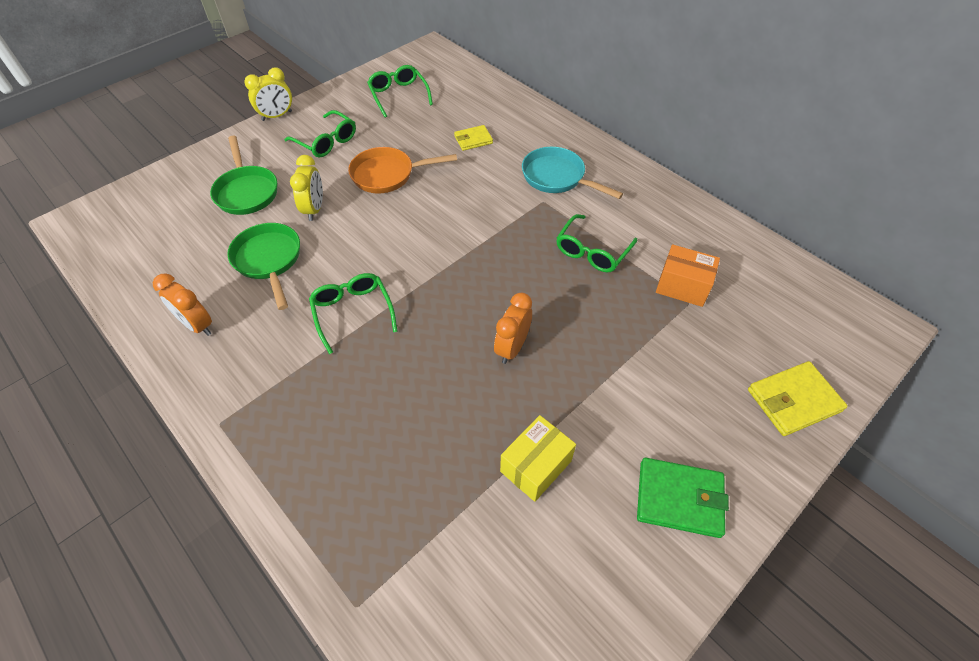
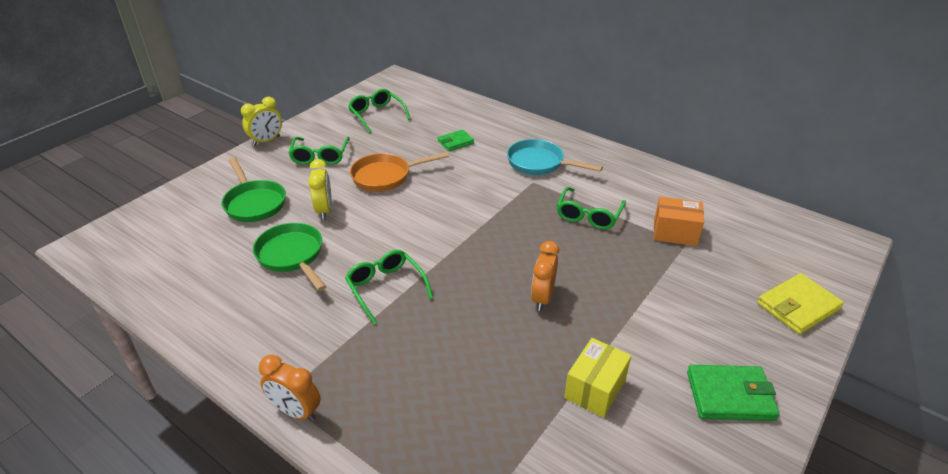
camera: 10 degrees left, 15 degrees down
(197, 325) = (236, 317): orange clock -> orange clock (296, 411)
(326, 141) = (320, 156): green glasses -> green glasses turned 60 degrees clockwise
(473, 140) = (455, 142): yellow wallet -> green wallet

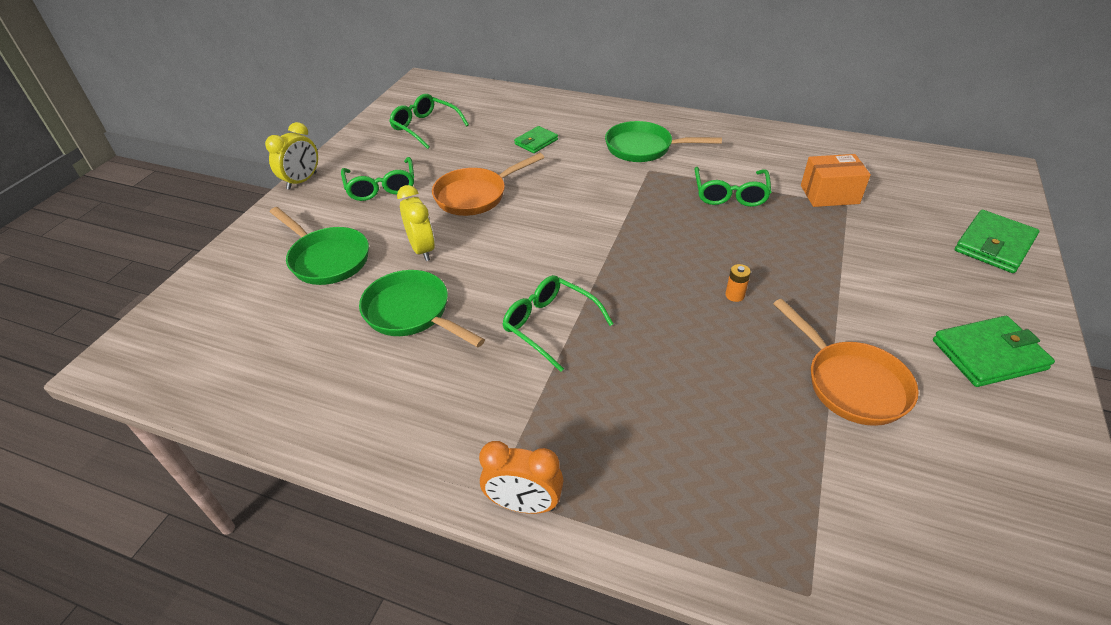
camera: 15 degrees left, 5 degrees up
(539, 163) = (644, 148): turquoise pan -> green pan
(542, 298) = (734, 295): orange clock -> orange battery
(595, 389) = (850, 383): yellow box -> orange pan
(798, 306) = (994, 245): yellow wallet -> green wallet

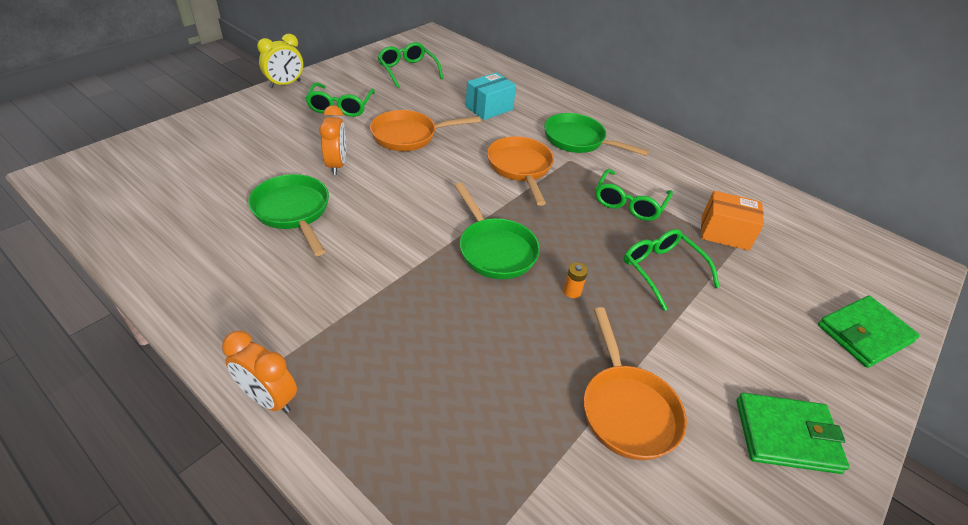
camera: 15 degrees right, 0 degrees up
(327, 259) = (260, 148): green pan -> green pan (495, 249)
(422, 249) = (337, 165): yellow clock -> orange clock
(536, 142) = (489, 108): green wallet -> turquoise box
(550, 325) = (394, 260): green glasses -> green glasses (661, 270)
(608, 193) = (520, 168): none -> orange pan

